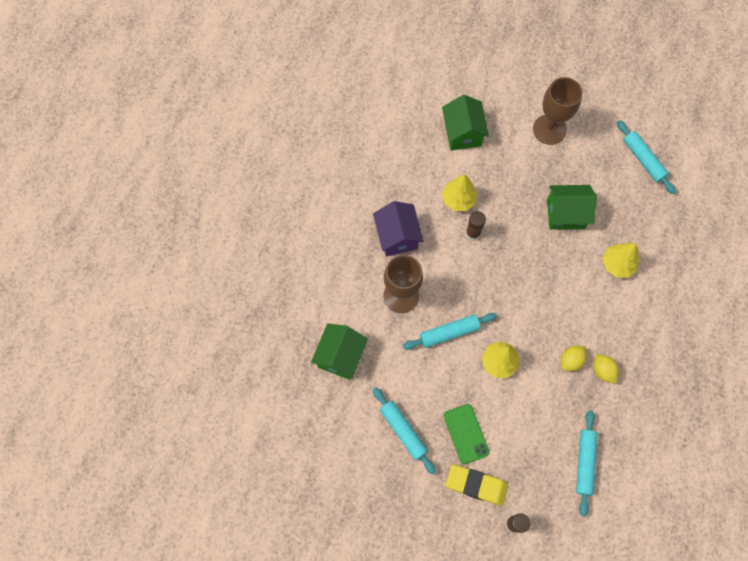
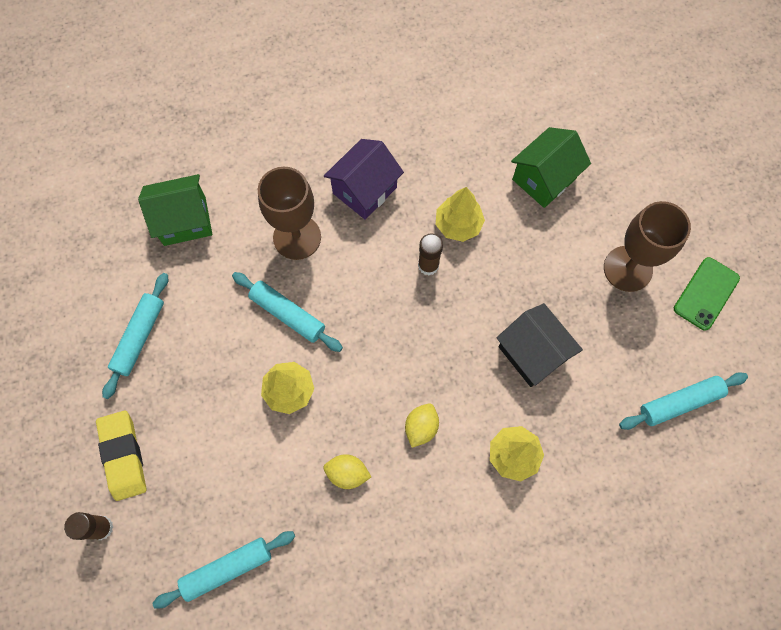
camera: 55 degrees right, 0 degrees up
(466, 434) = (178, 407): green phone -> green phone (706, 293)
(565, 214) = (532, 353): green house -> black house
(603, 371) = (360, 520): yellow lemon -> yellow lemon (421, 427)
(643, 160) = (679, 403): turquoise rolling pin -> turquoise rolling pin turned 45 degrees clockwise

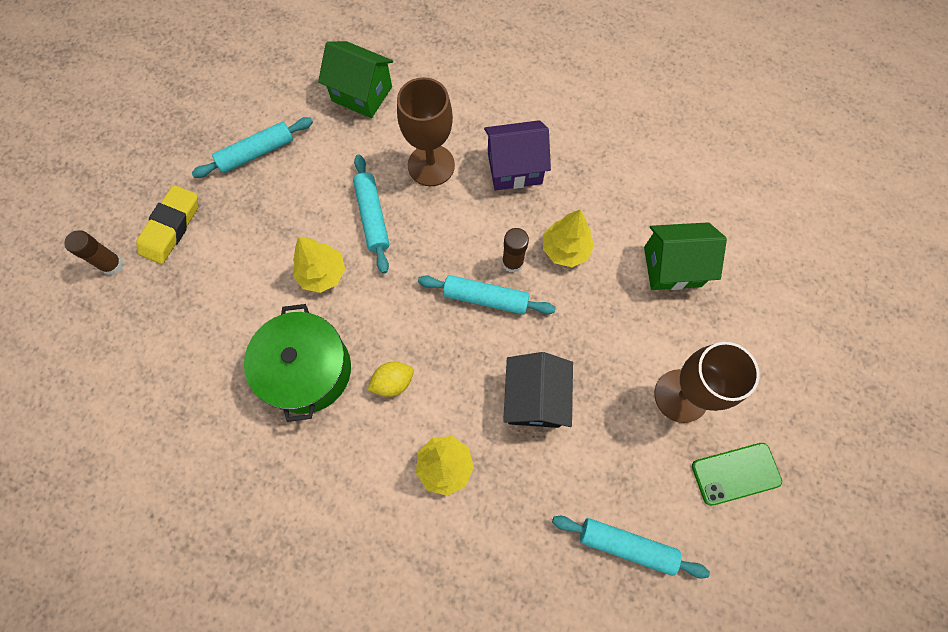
camera: 40 degrees right, 0 degrees up
(227, 568) = (163, 366): turquoise rolling pin -> turquoise rolling pin (486, 298)
(347, 473) = (307, 370): yellow lemon -> green pot

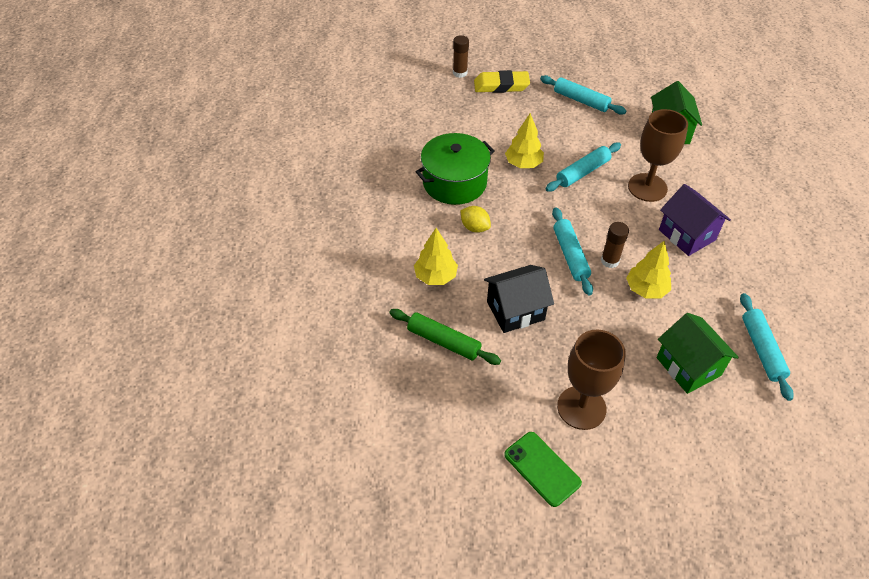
camera: 65 degrees right, 20 degrees down
(542, 501) = (444, 341): none -> green rolling pin
(626, 545) = (441, 406): turquoise rolling pin -> turquoise rolling pin (761, 350)

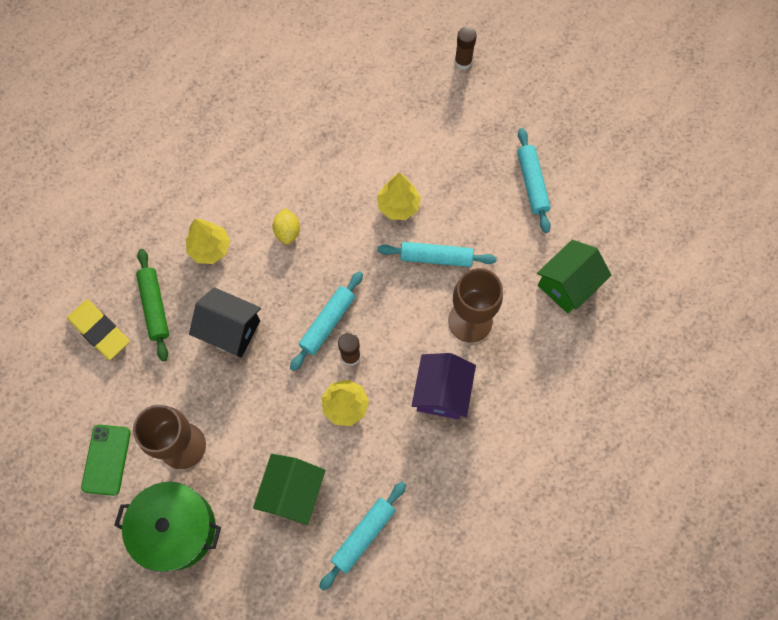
camera: 45 degrees right, 20 degrees up
(454, 182) = (322, 175): green pot -> green pot (176, 528)
(501, 85) = (482, 107): yellow eraser -> yellow eraser (100, 331)

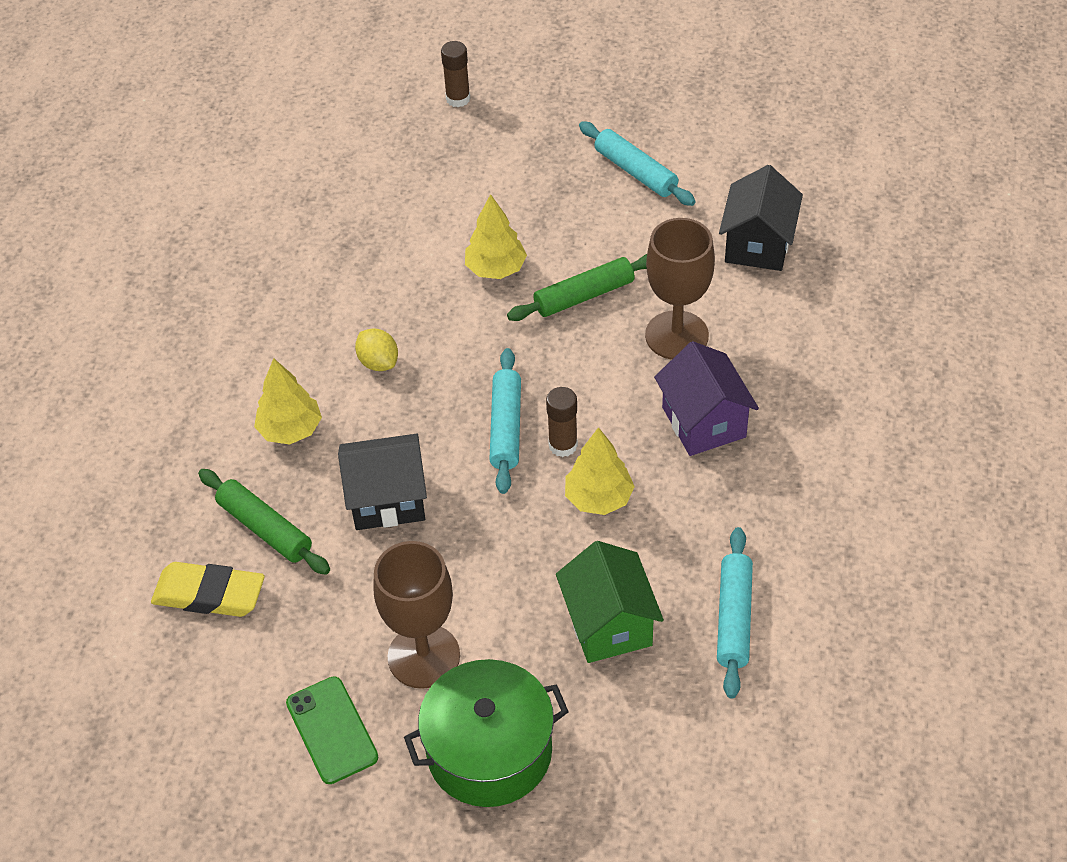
camera: 30 degrees left, 20 degrees down
(436, 258) = (584, 296): turquoise rolling pin -> green rolling pin
(567, 285) = (758, 245): green house -> black house

